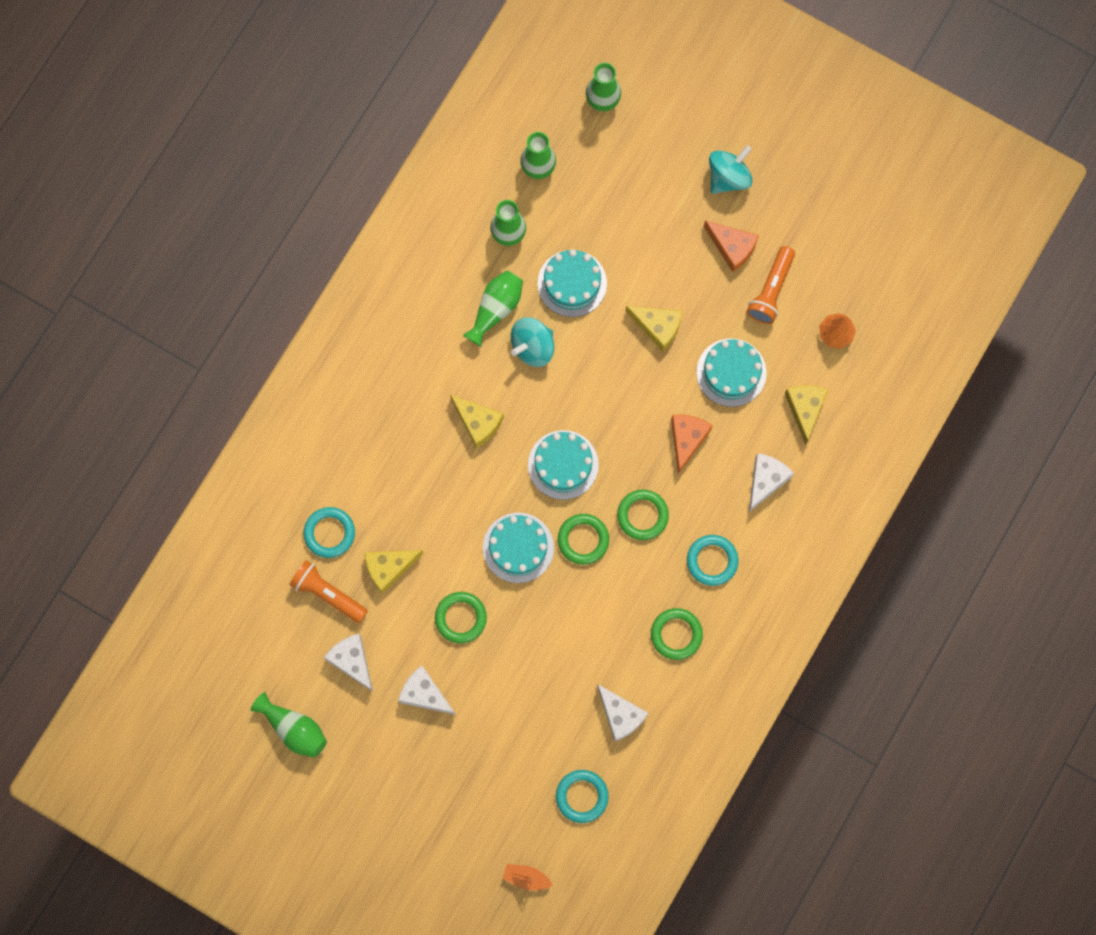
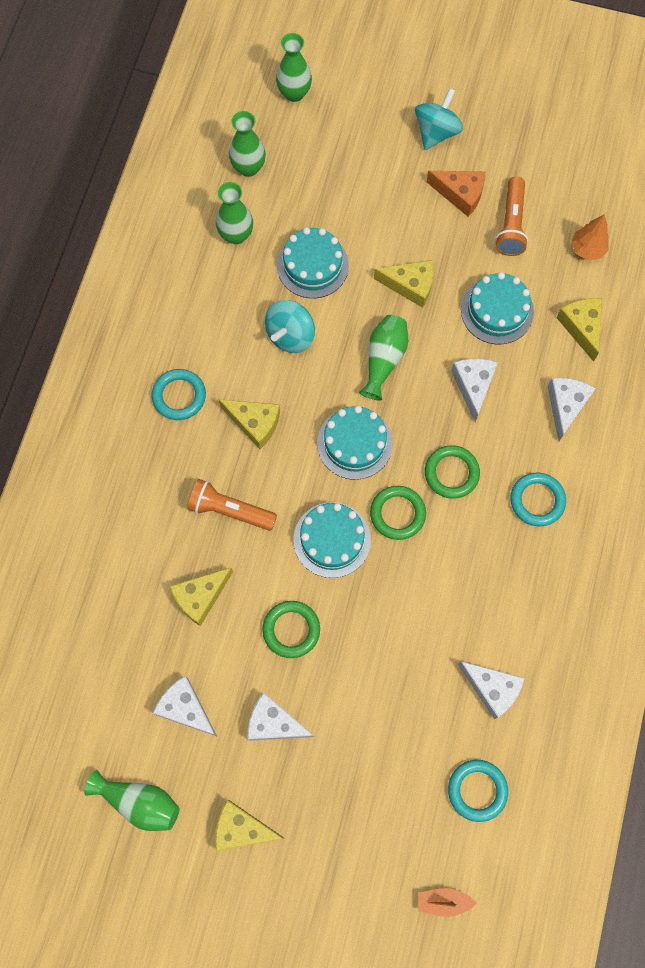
camera: 15 degrees left, 5 degrees down
(328, 594) = (141, 642): orange flashlight -> orange flashlight (230, 510)
(329, 533) = (127, 577): turquoise ring -> turquoise ring (179, 396)
(374, 774) = (242, 828): none -> yellow cheese
(496, 309) = (243, 308): green vase -> green vase (384, 360)
(676, 634) = (524, 586): green ring -> none
(687, 439) = (473, 386): orange cheese -> white cheese

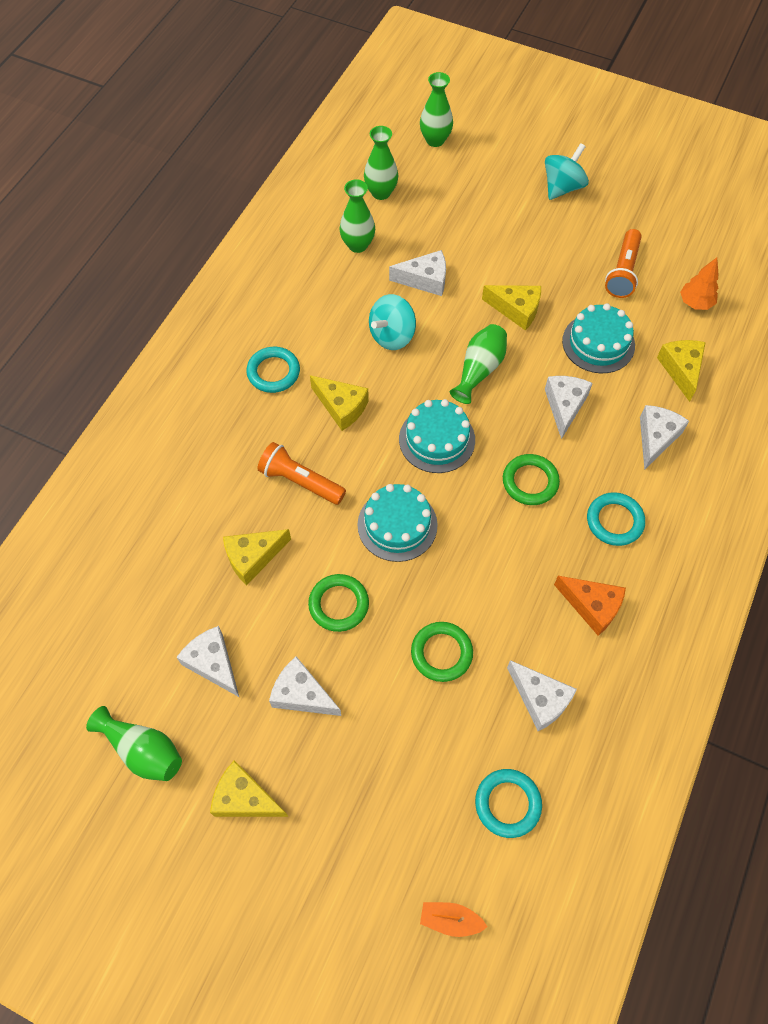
camera: 10 degrees right, 10 degrees down
(312, 265) = (425, 280): turquoise cake -> white cheese
(397, 514) = (468, 511): green ring -> green ring (441, 653)
(460, 194) = (577, 240): orange cheese -> orange cheese (592, 606)

